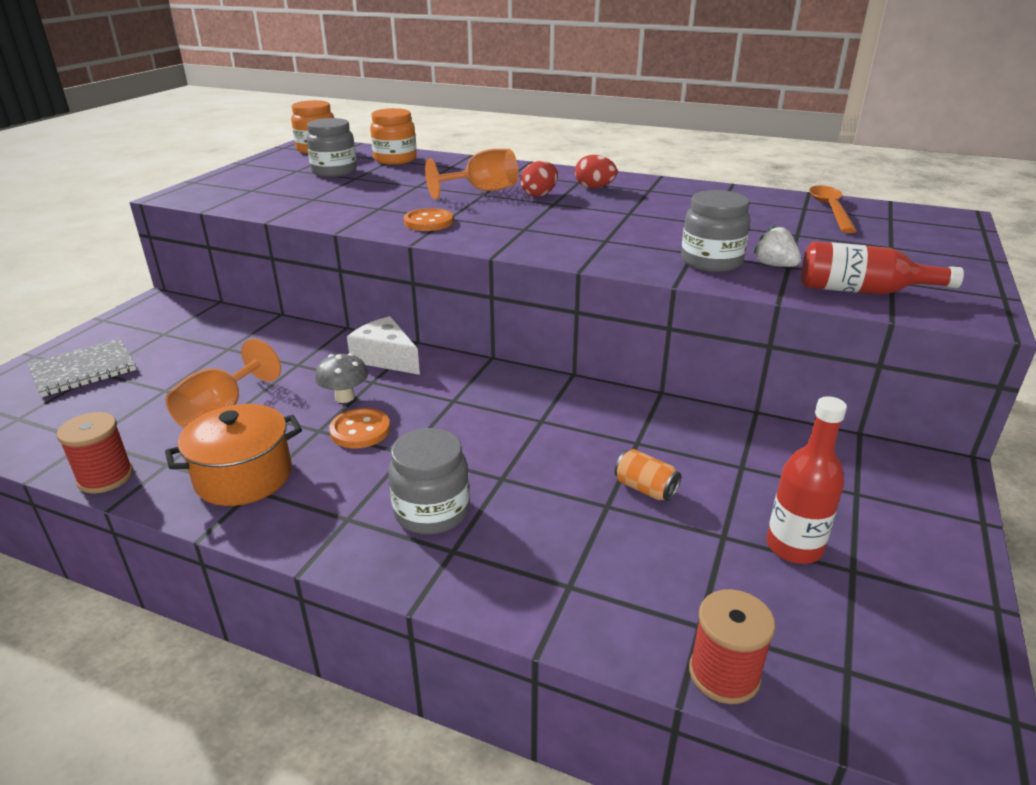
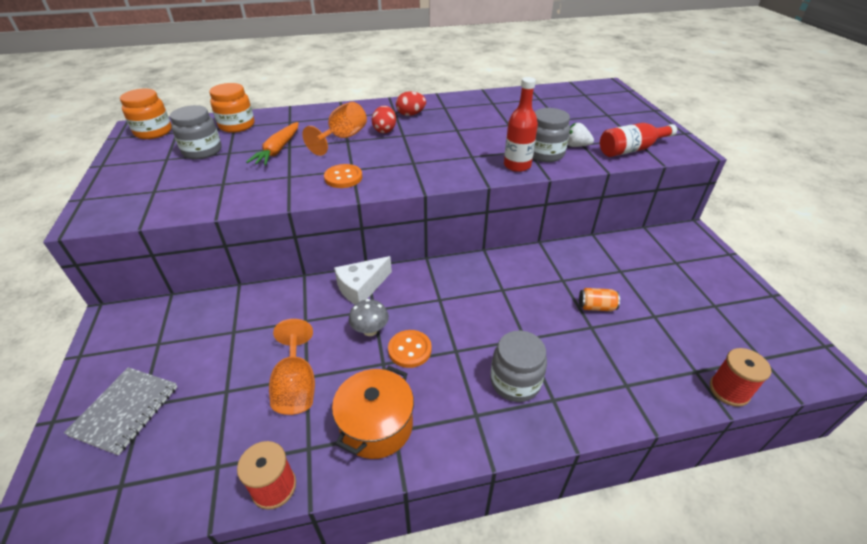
camera: 35 degrees left, 10 degrees up
(386, 358) = (361, 287): white cheese -> white cheese turned 45 degrees counterclockwise
(402, 186) = (278, 150): none -> orange carrot
(794, 547) = (684, 306): red bottle -> red bottle (517, 165)
(830, 210) = (552, 96): orange spoon -> none

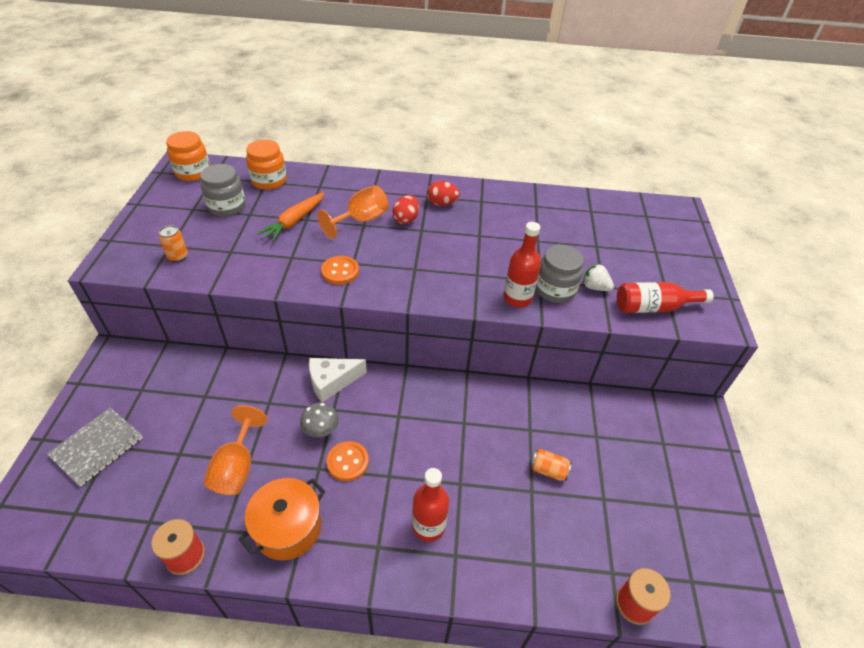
camera: 15 degrees right, 5 degrees up
(166, 198) = (178, 256): none -> orange can
(515, 382) = (428, 526): grey jar -> red bottle

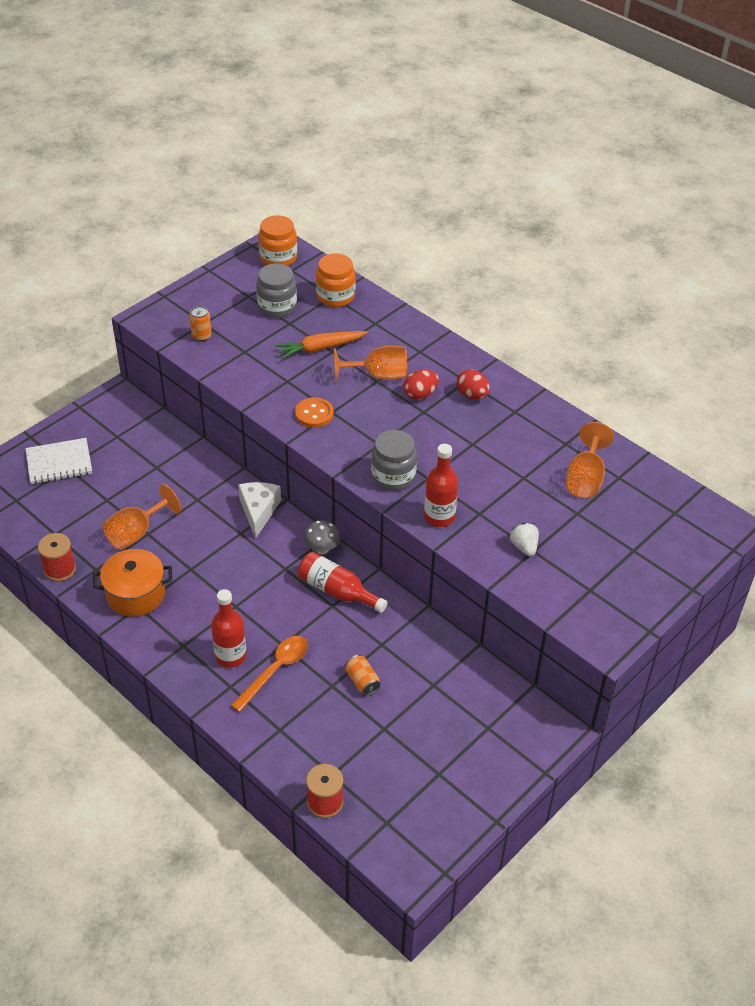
camera: 40 degrees right, 0 degrees up
(97, 447) = (59, 463): grey notebook -> white notebook
(321, 431) = (216, 543): grey mushroom -> grey mushroom (322, 549)
(332, 382) = (258, 511): white cheese -> white cheese turned 75 degrees clockwise
(348, 462) = (215, 577): orange button -> none
(477, 511) = (275, 670): none -> orange spoon
(555, 290) = (482, 528): grey jar -> grey jar (393, 476)
(574, 222) = (585, 479): none -> orange goblet
(654, 307) = (558, 594): red bottle -> red bottle (337, 591)

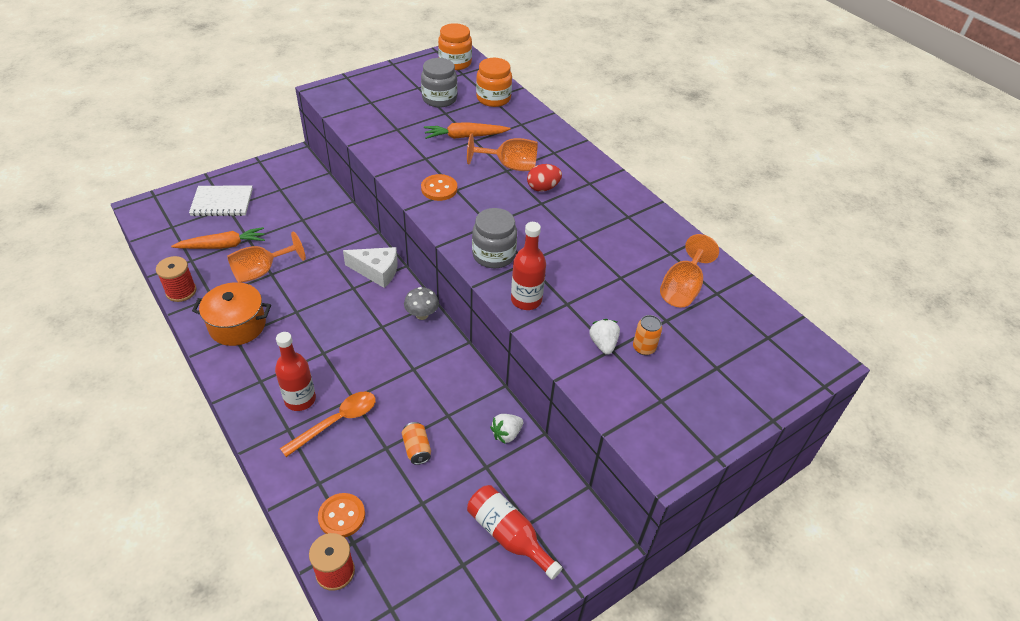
camera: 10 degrees right, 0 degrees up
(82, 512) = (223, 245): none -> orange carrot
(201, 336) = (365, 111): orange can -> orange can (644, 348)
(258, 511) = (377, 271): white cheese -> white cheese turned 90 degrees clockwise
(313, 754) = (342, 516): none -> orange button
(337, 591) = (423, 356): red bottle -> red bottle (509, 535)
(444, 651) = (506, 434): none -> white strawberry
(472, 395) = (591, 196): red egg -> none

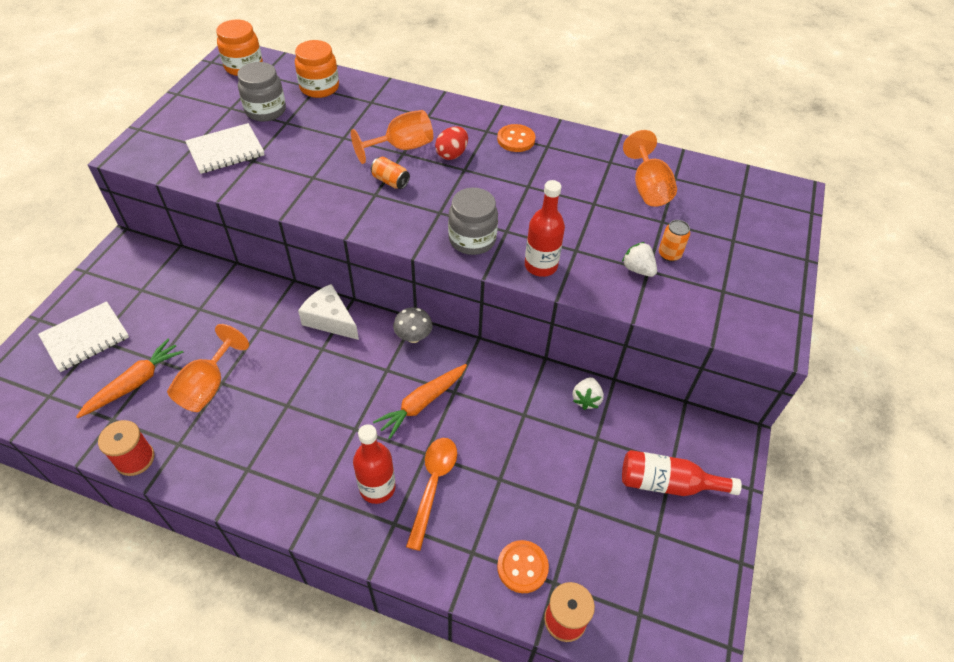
camera: 35 degrees left, 5 degrees up
(237, 325) = (238, 456): orange pot -> none
(377, 271) = (330, 320): white cheese -> white cheese turned 120 degrees counterclockwise
(386, 114) = (226, 150): none -> white notebook
(417, 449) = (527, 462): orange can -> orange can (390, 181)
(439, 189) = (358, 201): orange button -> orange button (516, 139)
(465, 136) = (330, 138): orange carrot -> orange carrot (422, 403)

